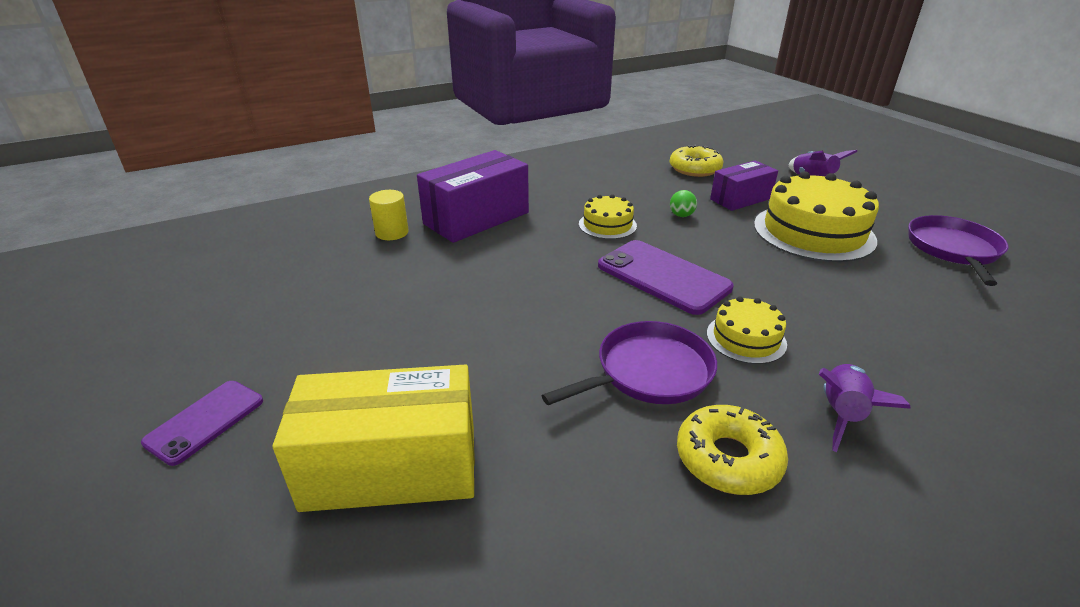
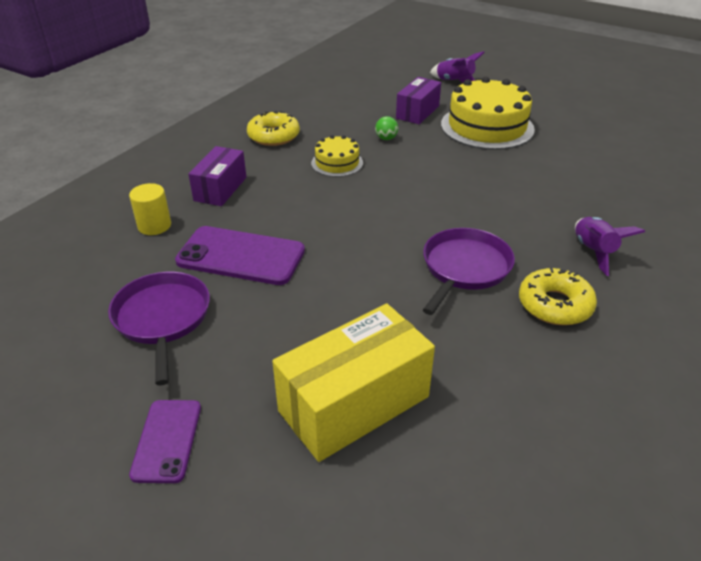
camera: 30 degrees left, 5 degrees up
(476, 218) = (220, 189): purple box -> purple box, size x0.62
(663, 277) = (415, 194): purple phone -> purple phone (241, 256)
(695, 169) = (362, 93): yellow donut -> yellow donut (273, 136)
(746, 338) = (505, 222): yellow cake -> none
(953, 249) = (578, 115): purple pan -> purple pan (162, 318)

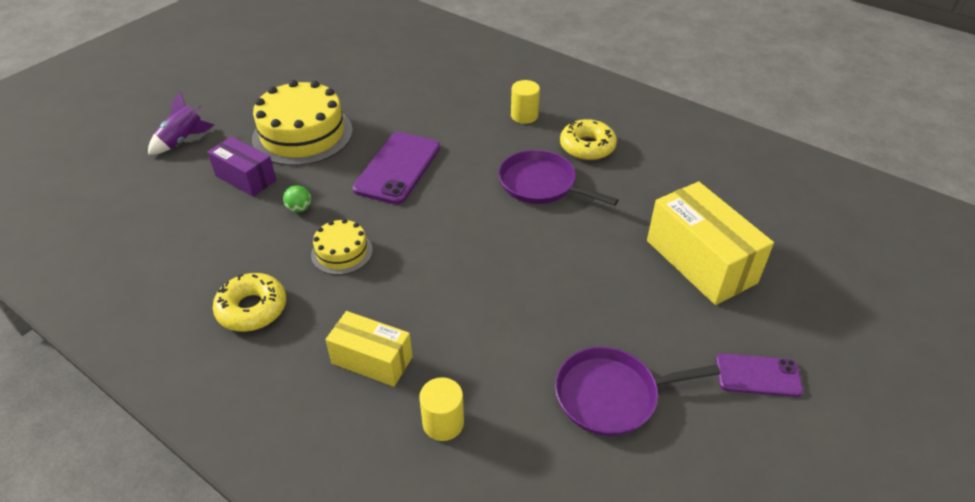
camera: 85 degrees left, 5 degrees up
(220, 189) = (372, 360): purple box -> yellow box
(241, 256) = (512, 335): purple phone -> purple phone (398, 168)
(593, 252) = (524, 116): purple rocket -> yellow cylinder

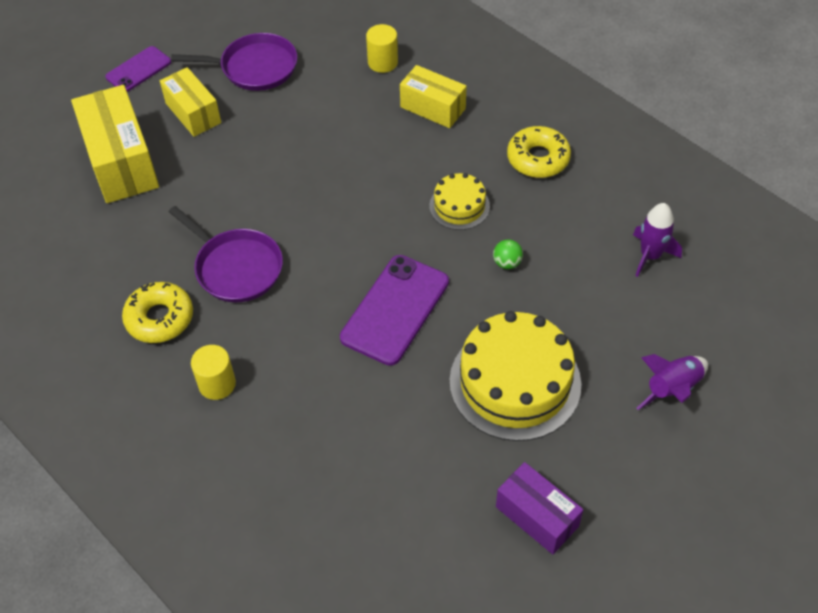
camera: 170 degrees left, 10 degrees up
(163, 226) = (650, 255): none -> purple rocket
(246, 178) = (575, 314): purple box -> purple box (537, 516)
(656, 323) = (193, 113): none -> yellow box
(758, 375) = (138, 70): purple phone -> purple phone turned 60 degrees counterclockwise

